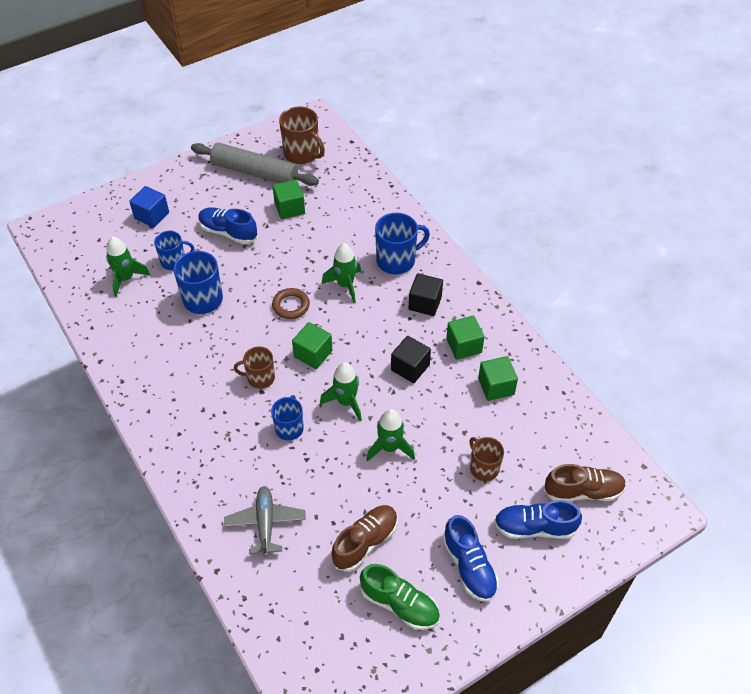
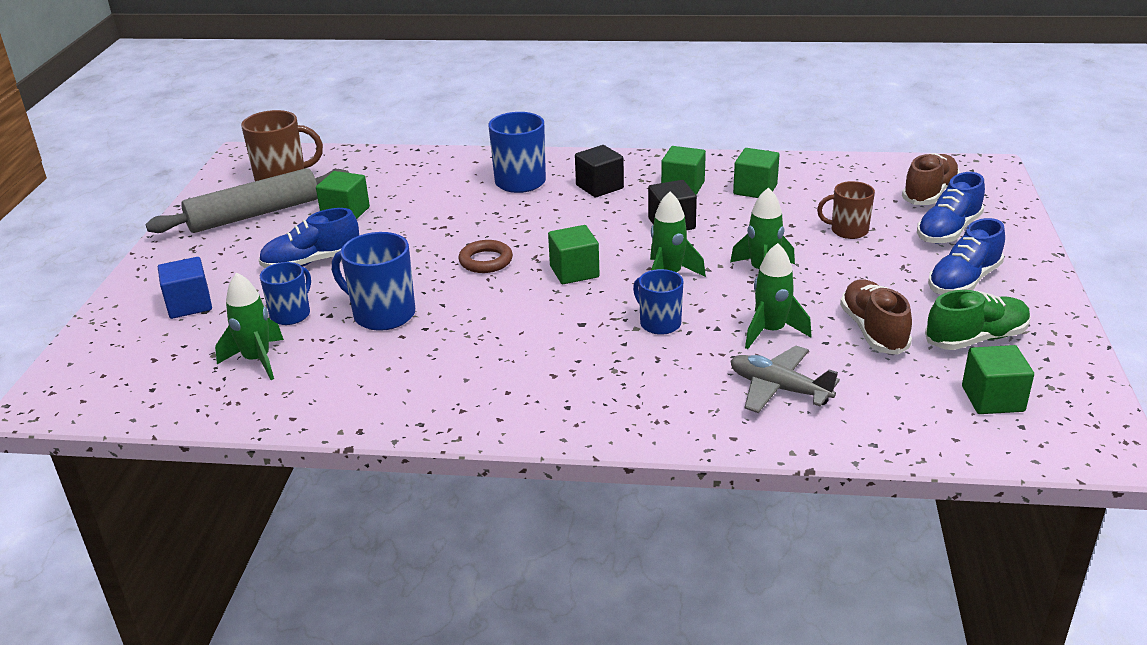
camera: 50 degrees left, 20 degrees down
(260, 378) = (561, 317): brown mug -> none
(335, 642) = (992, 399): none -> green cube
(345, 285) = (508, 219): green rocket -> green rocket (771, 331)
(469, 566) = (963, 281): blue shoe -> blue shoe turned 120 degrees clockwise

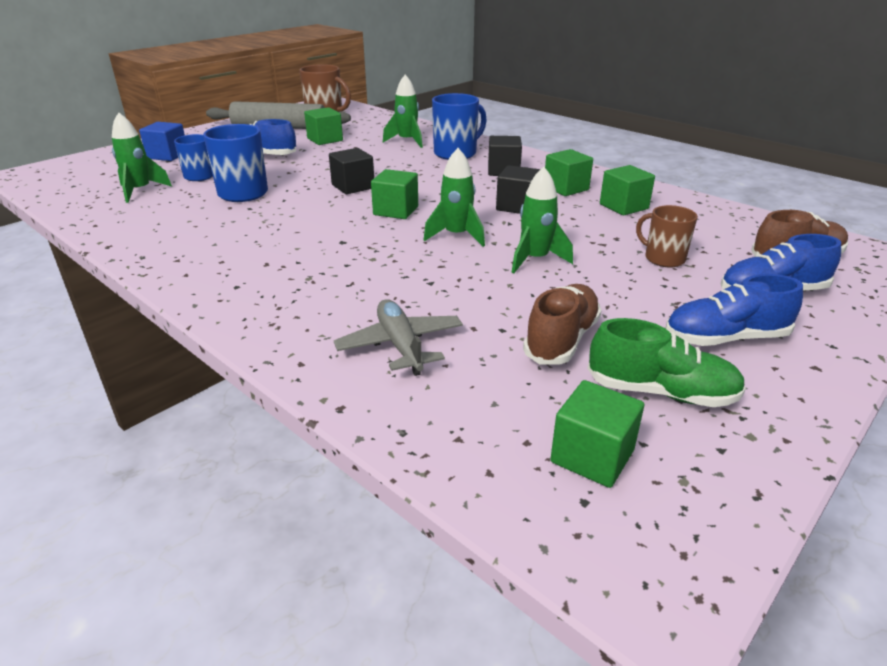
camera: 35 degrees right, 0 degrees up
(486, 261) = (353, 186): brown ring -> black cube
(659, 323) = (394, 262): blue mug -> none
(771, 331) = (468, 302): green rocket -> green rocket (407, 141)

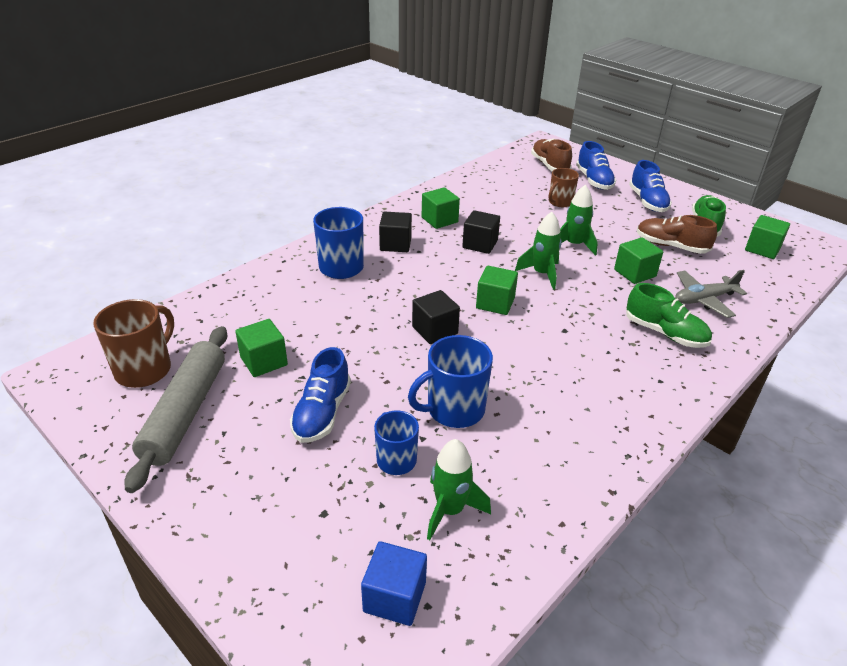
camera: 90 degrees left, 5 degrees up
(168, 155) = (299, 520): blue cube -> blue cube (394, 597)
(323, 301) = (665, 333): none -> green shoe
(407, 141) = (289, 297): green rocket -> none
(623, 206) = (476, 202): green cube -> green cube (635, 273)

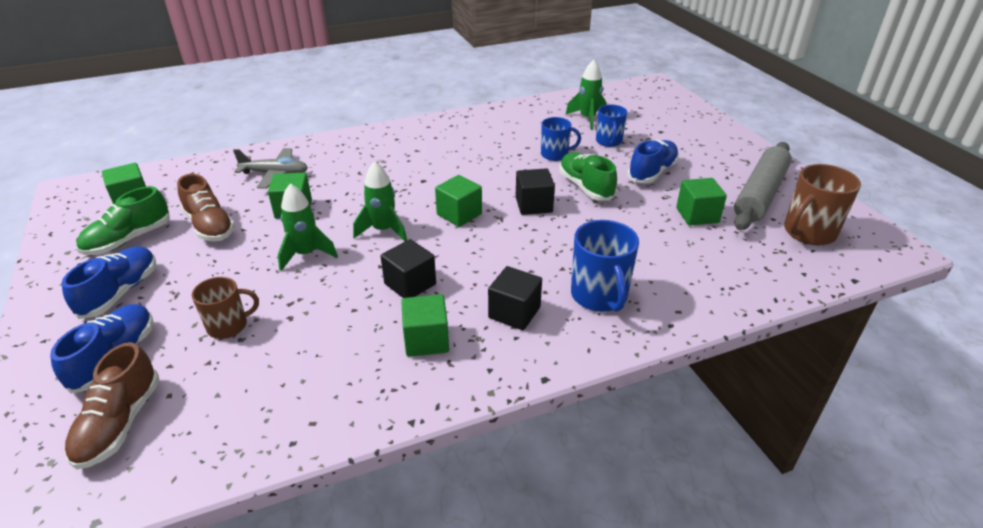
camera: 155 degrees left, 0 degrees up
(394, 597) = (631, 102): blue cube -> none
(454, 410) = (555, 154): blue mug -> blue mug, size x0.65
(665, 333) = (348, 161): green shoe -> green shoe (585, 187)

